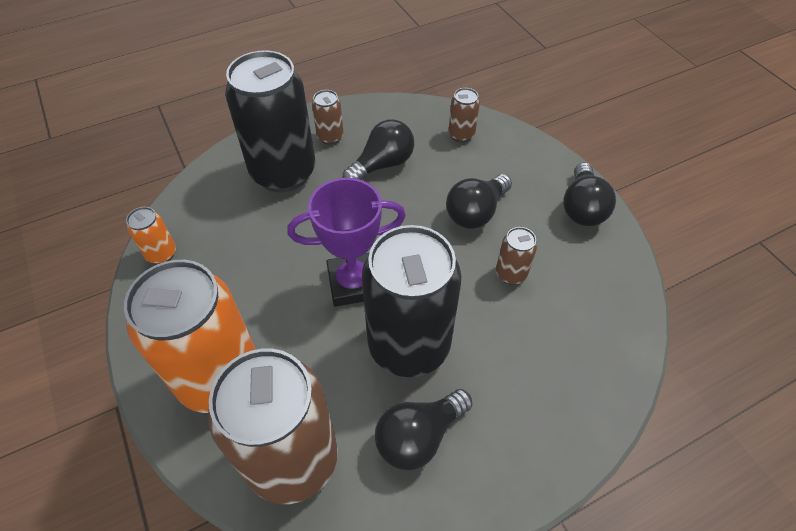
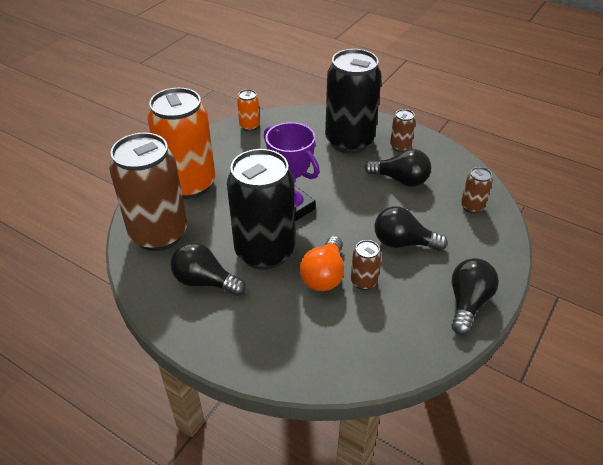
camera: 60 degrees right, 10 degrees down
(481, 304) = (324, 275): none -> orange light bulb
(582, 208) = (467, 303): black light bulb -> black light bulb turned 135 degrees clockwise

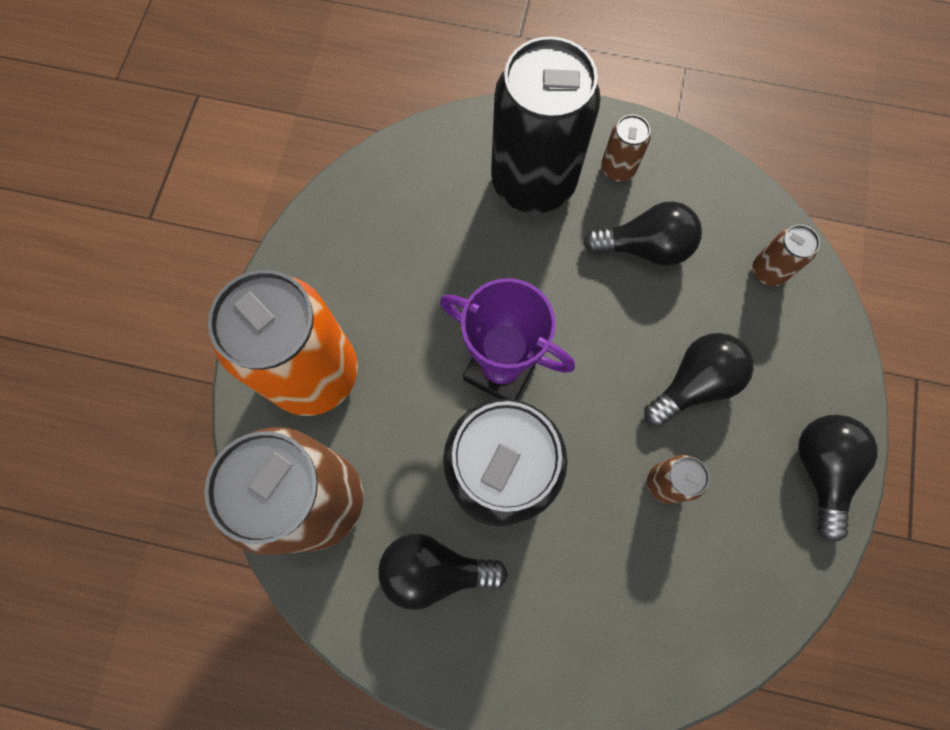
camera: 20 degrees left, 30 degrees up
(249, 126) = (352, 198): orange can -> none
(324, 275) = (604, 491): orange light bulb -> none
(403, 243) = (693, 383): black light bulb -> black light bulb turned 150 degrees clockwise

